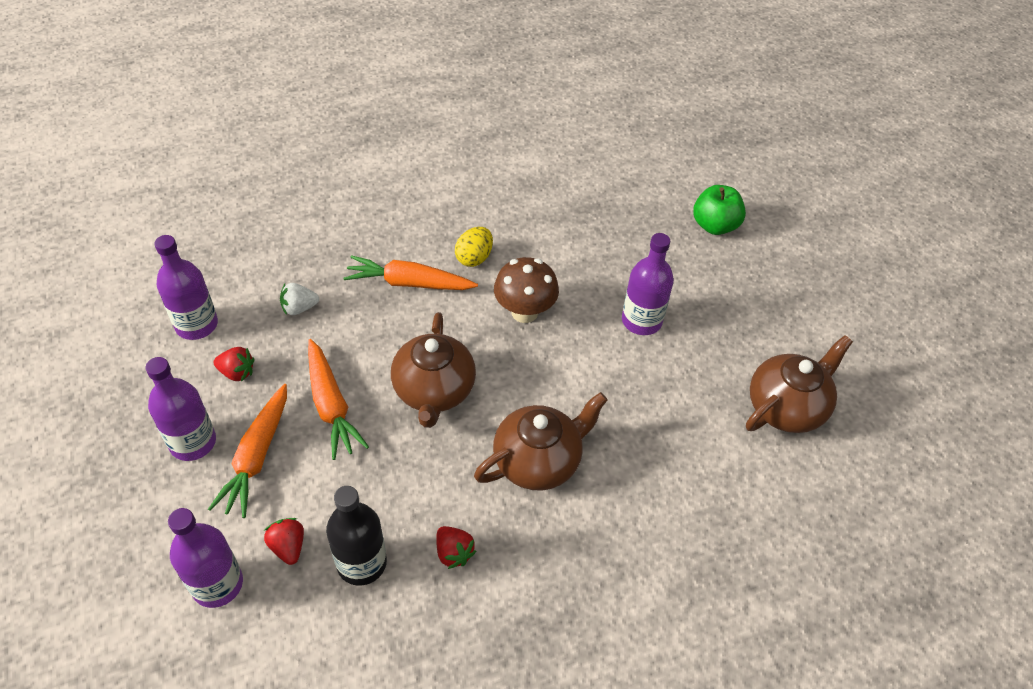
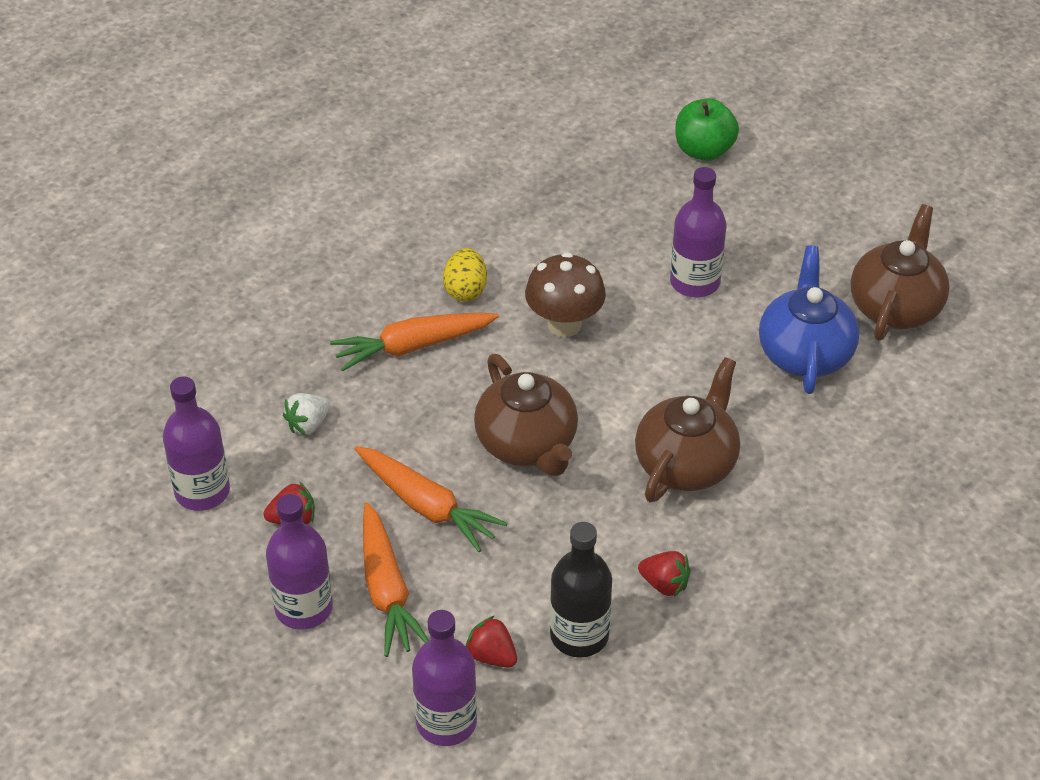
camera: 25 degrees left, 5 degrees down
(689, 413) = (805, 353): none -> blue teapot

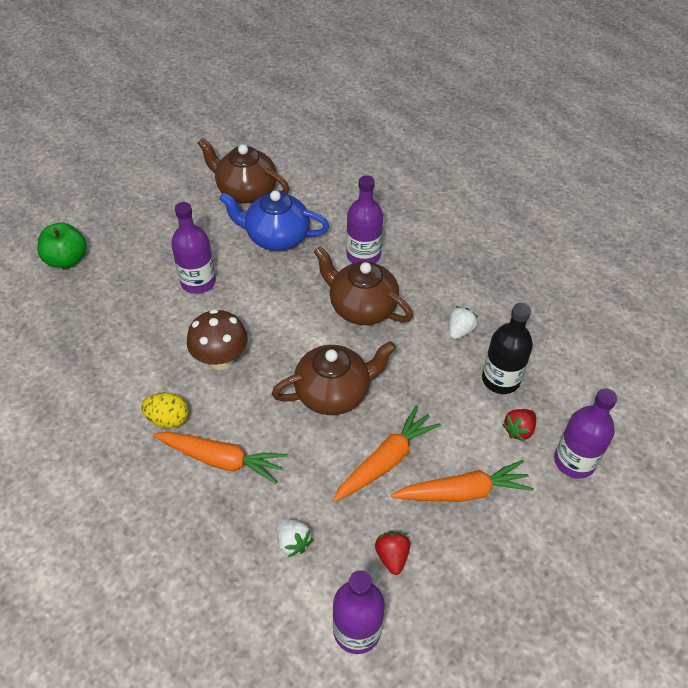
camera: 85 degrees left, 5 degrees up
(303, 608) = (479, 550): purple bottle -> purple bottle (363, 255)
(413, 346) = (221, 460): orange carrot -> orange carrot turned 60 degrees counterclockwise
(664, 584) = (460, 331): red strawberry -> white strawberry

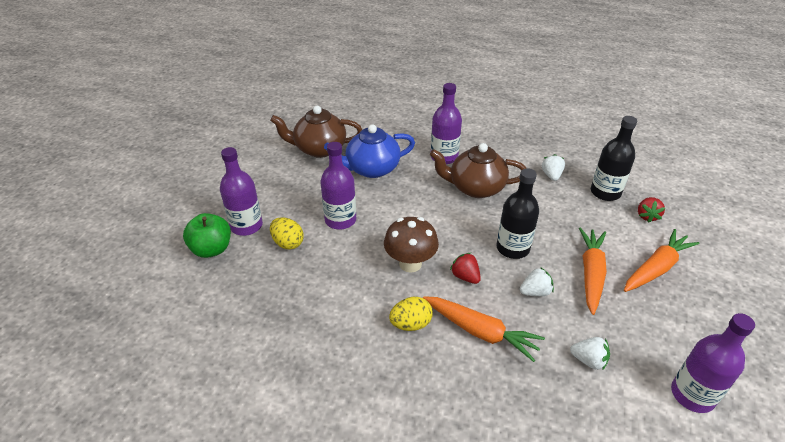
camera: 30 degrees left, 10 degrees down
(133, 284) = (288, 243): none -> yellow egg
(221, 460) = (480, 332): orange carrot -> orange carrot turned 45 degrees clockwise
(310, 449) = (535, 292): none -> white strawberry
(333, 393) = (512, 248): brown teapot -> black bottle
(392, 556) = (660, 332): red strawberry -> red strawberry (465, 276)
(574, 461) = (695, 218): purple bottle -> purple bottle (246, 226)

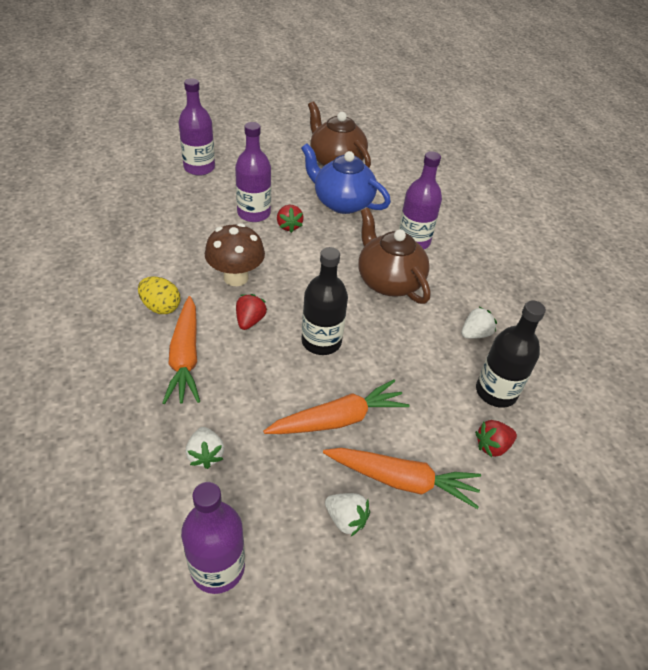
camera: 50 degrees right, 5 degrees up
(212, 249) = (158, 163): green apple -> none
(288, 243) = (199, 197): yellow egg -> none
(374, 208) = (289, 226): none -> red strawberry
(535, 292) = (271, 380): white strawberry -> white strawberry (346, 519)

